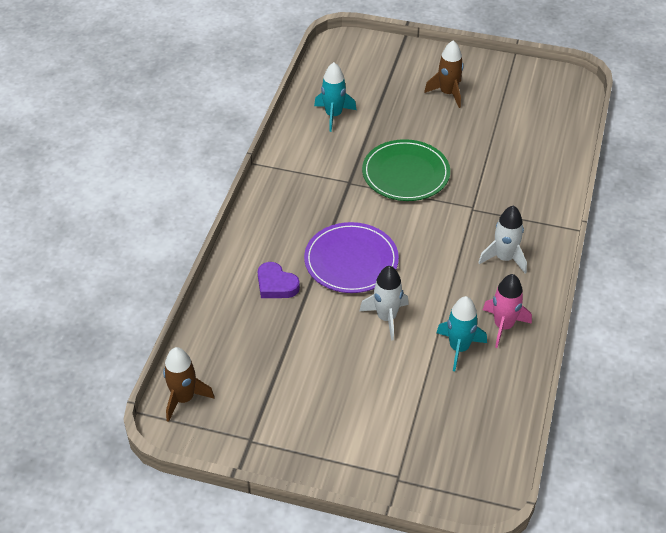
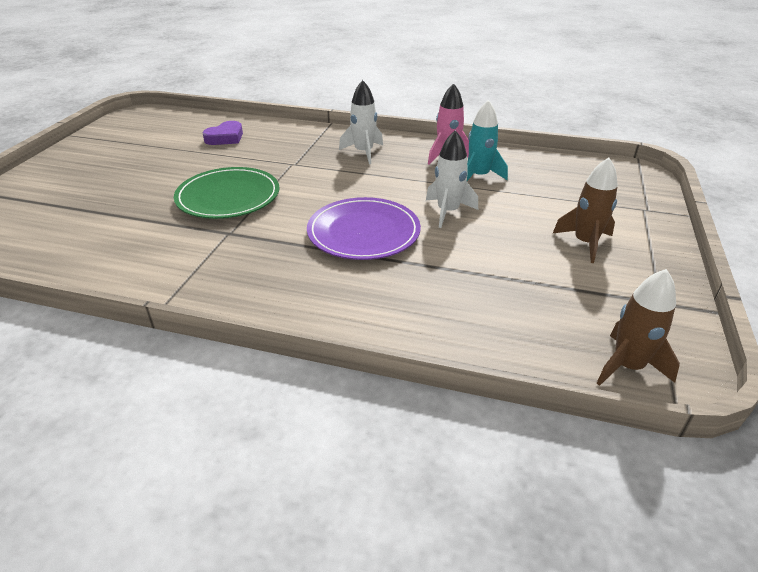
camera: 90 degrees left, 10 degrees down
(276, 285) = (405, 287): purple heart -> purple heart (225, 137)
(333, 115) = (91, 244): turquoise rocket -> none
(448, 93) = (106, 170): brown rocket -> brown rocket (585, 243)

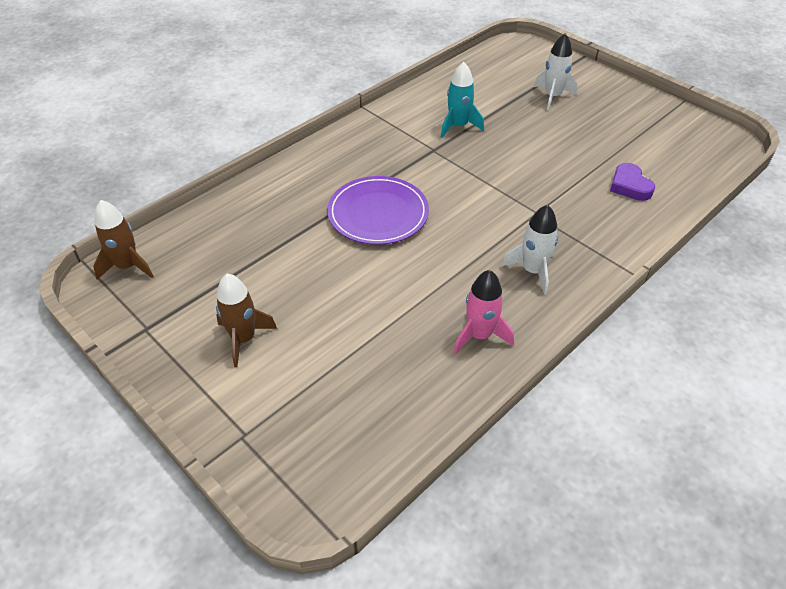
camera: 120 degrees right, 10 degrees up
(228, 197) = (493, 161): green plate -> none
(448, 212) = (367, 276): white rocket -> white rocket (552, 96)
(479, 176) = (415, 336): turquoise rocket -> turquoise rocket (458, 126)

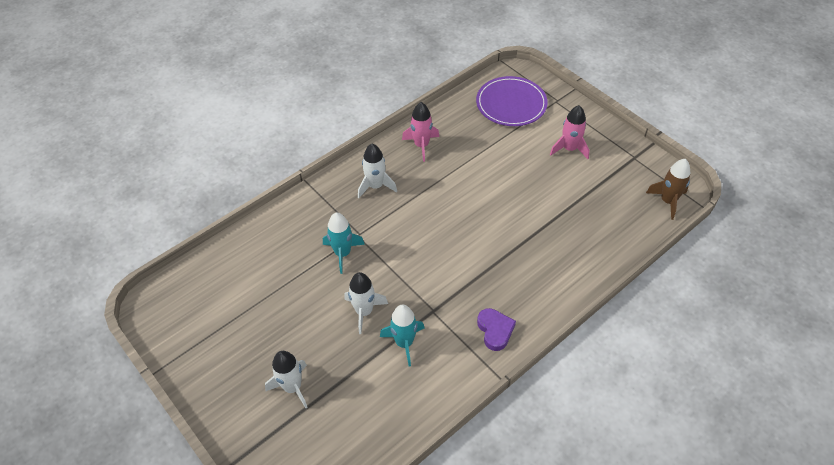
camera: 175 degrees left, 5 degrees up
(243, 339) = (569, 149): brown rocket -> pink rocket
(378, 213) = (485, 240): purple plate -> purple plate (511, 104)
(505, 146) = (364, 311): none -> white rocket
(547, 194) = (342, 253): none -> turquoise rocket
(629, 186) = (270, 259): purple heart -> purple heart (495, 330)

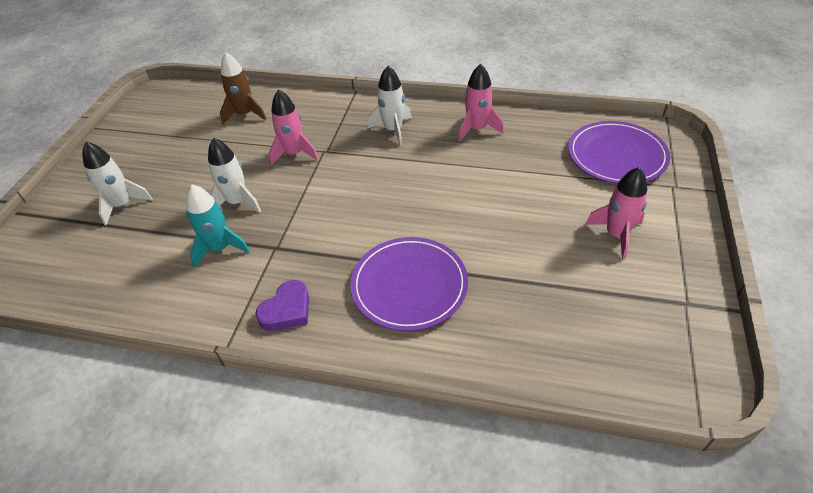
camera: 55 degrees right, 5 degrees down
(342, 253) = (294, 153): turquoise rocket -> pink rocket
(527, 260) = (409, 285): none -> purple plate
(667, 201) = (657, 380): brown rocket -> brown rocket (245, 114)

